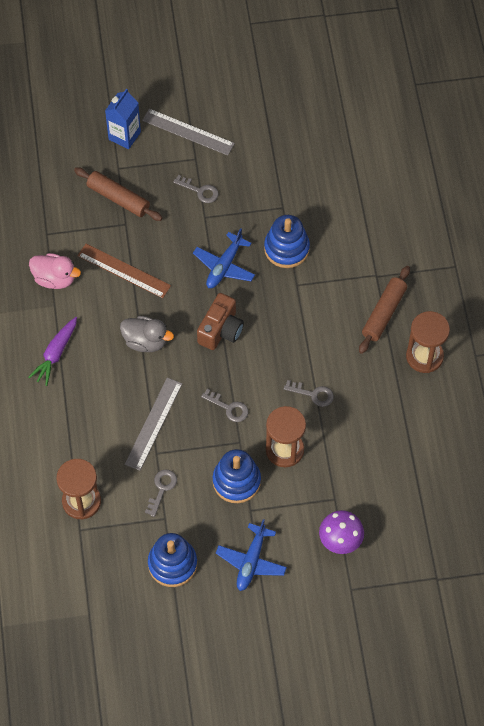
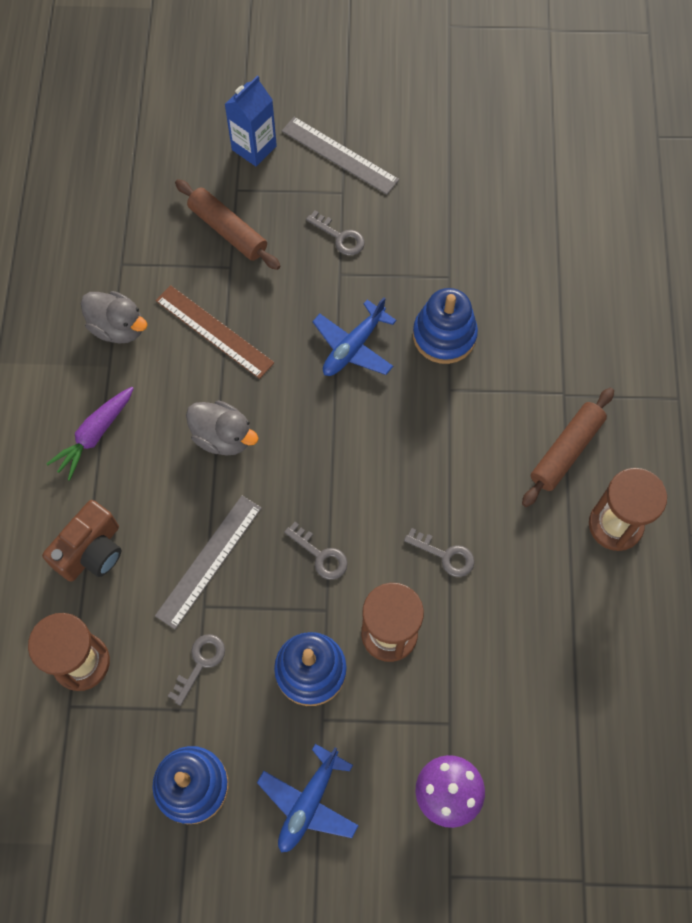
camera: 10 degrees right, 5 degrees up
(55, 278) = (118, 327): pink duck -> grey duck
(221, 330) = (331, 438): brown camera -> brown camera (91, 551)

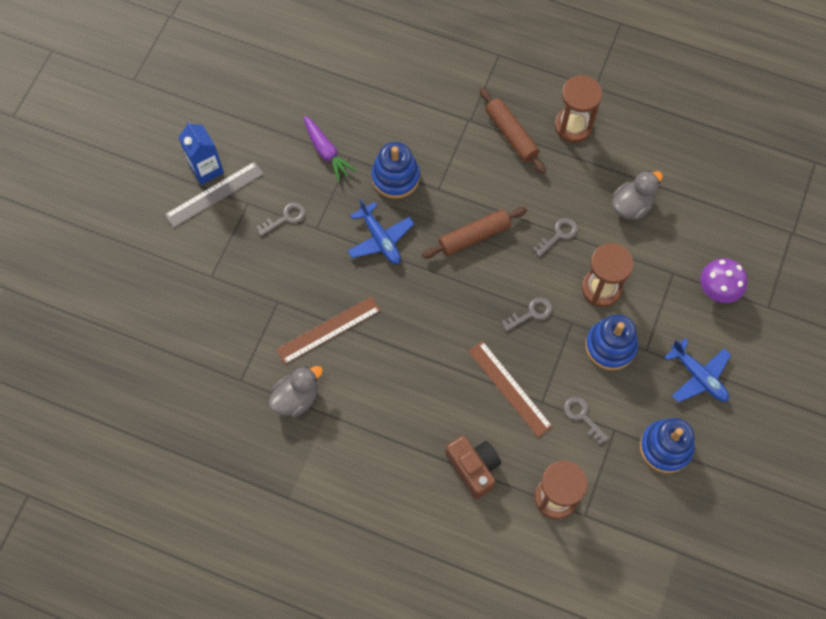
camera: 70 degrees left, 0 degrees up
(94, 435) = (381, 440): purple carrot -> purple carrot (326, 152)
(209, 561) = (509, 388): grey ruler -> brown ruler
(223, 437) = (417, 350): grey duck -> grey duck (631, 205)
(228, 231) = (245, 294): brown rolling pin -> brown rolling pin (474, 236)
(254, 148) = (179, 252): blue carton -> blue carton (206, 169)

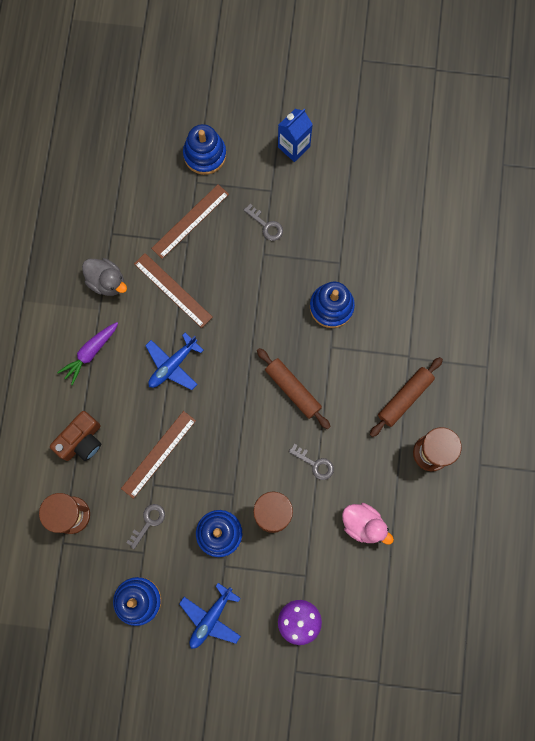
camera: 75 degrees right, 10 degrees up
(182, 260) = (205, 155): none -> blue stacking toy
(214, 194) = (272, 161): grey ruler -> none
(255, 293) = (190, 221): none -> brown ruler
(326, 152) = (339, 241): purple carrot -> purple carrot (90, 353)
(380, 239) = (268, 310): blue plane -> blue plane (172, 365)
(531, 313) = (232, 457): grey key -> none
(631, 205) = (363, 524): grey duck -> pink duck

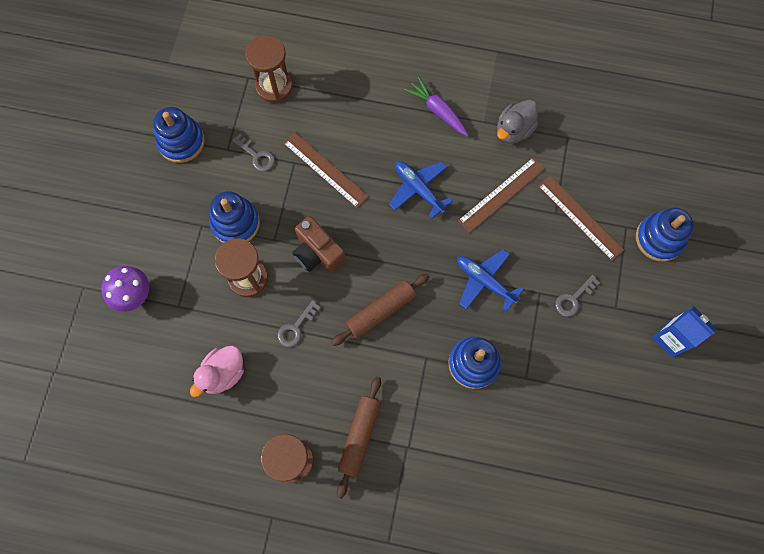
camera: 95 degrees right, 5 degrees down
(81, 441) = (347, 98): brown camera -> brown camera (317, 253)
(211, 618) = (152, 208): blue plane -> blue plane (484, 281)
(404, 398) = (359, 437): brown rolling pin -> brown rolling pin turned 60 degrees clockwise

